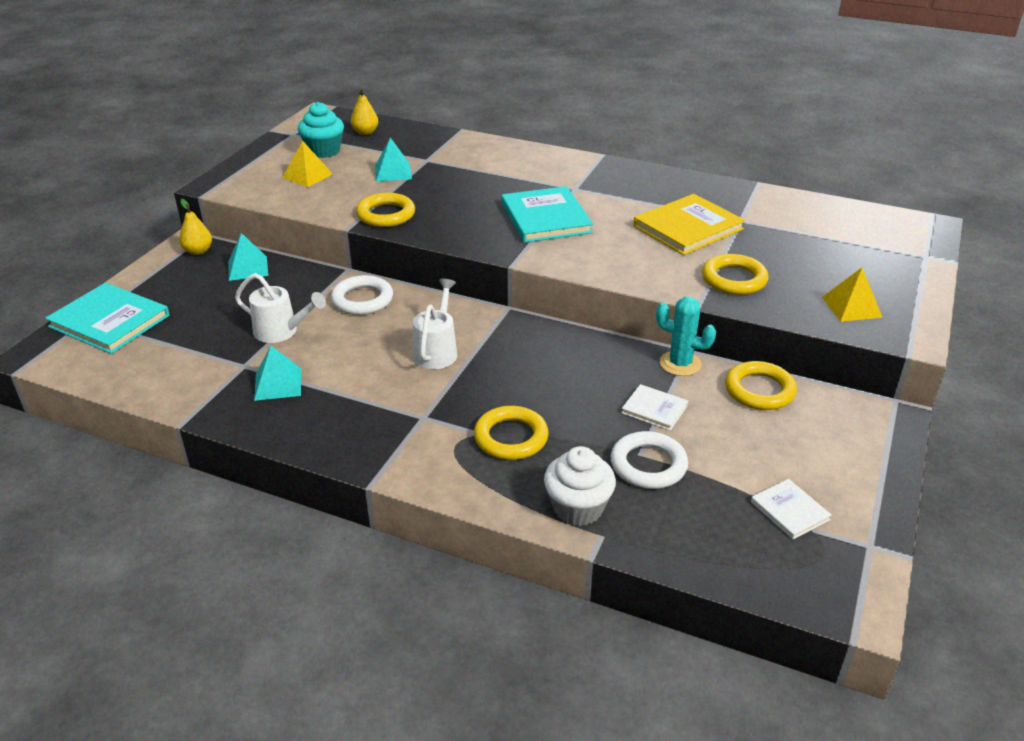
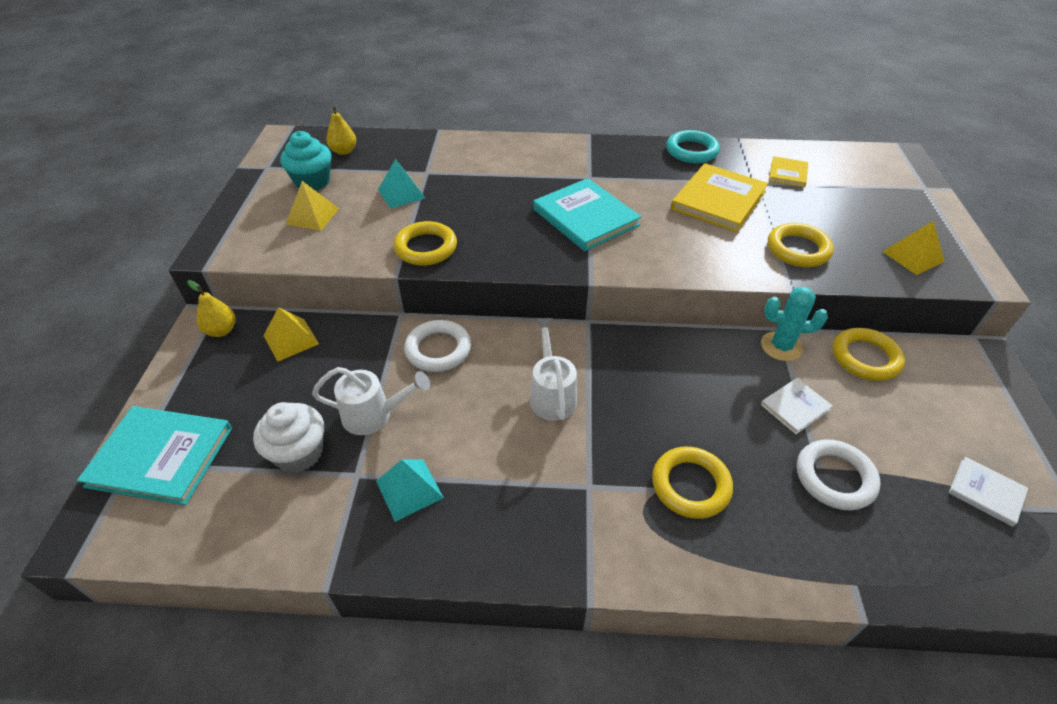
camera: 20 degrees left, 10 degrees up
(248, 268) = (291, 339): turquoise pyramid -> yellow pyramid
(578, 508) = (810, 557): white cupcake -> white cupcake (299, 453)
(654, 409) = (795, 407): white book -> white book turned 45 degrees counterclockwise
(696, 184) = (691, 151): none -> turquoise ring
(782, 219) = (788, 173): none -> yellow book

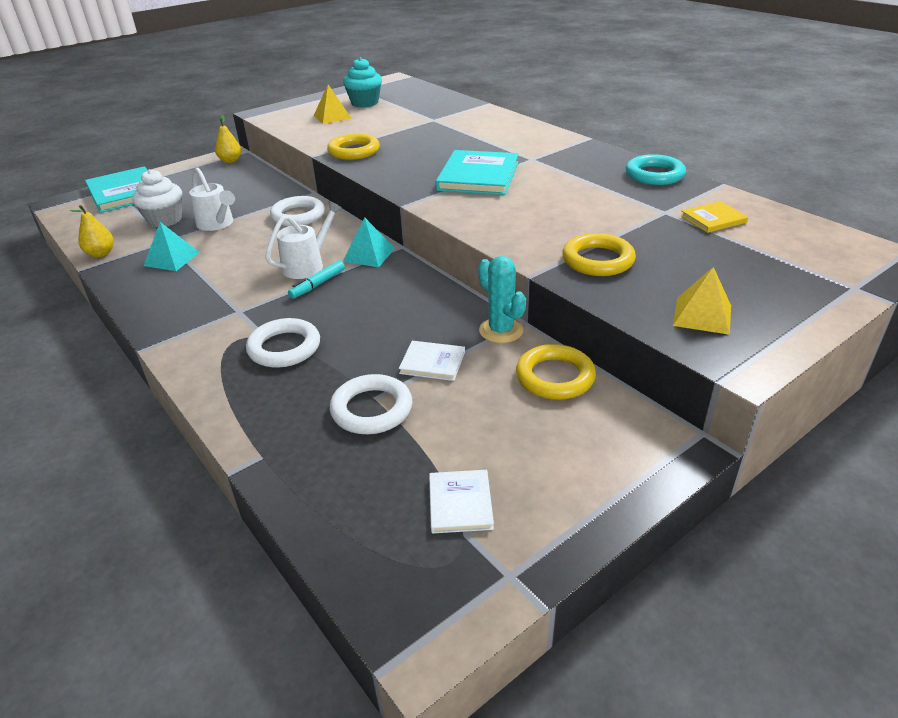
camera: 50 degrees right, 10 degrees down
(291, 339) = (248, 178): yellow pyramid -> none
(344, 151) = (410, 95): yellow pear -> yellow pear (101, 253)
(401, 194) = (396, 124): turquoise pyramid -> turquoise pyramid (369, 255)
(597, 407) = (317, 284): none -> turquoise marker
(690, 485) = (284, 348): yellow ring -> white ring
(718, 200) = (602, 208): yellow book -> none

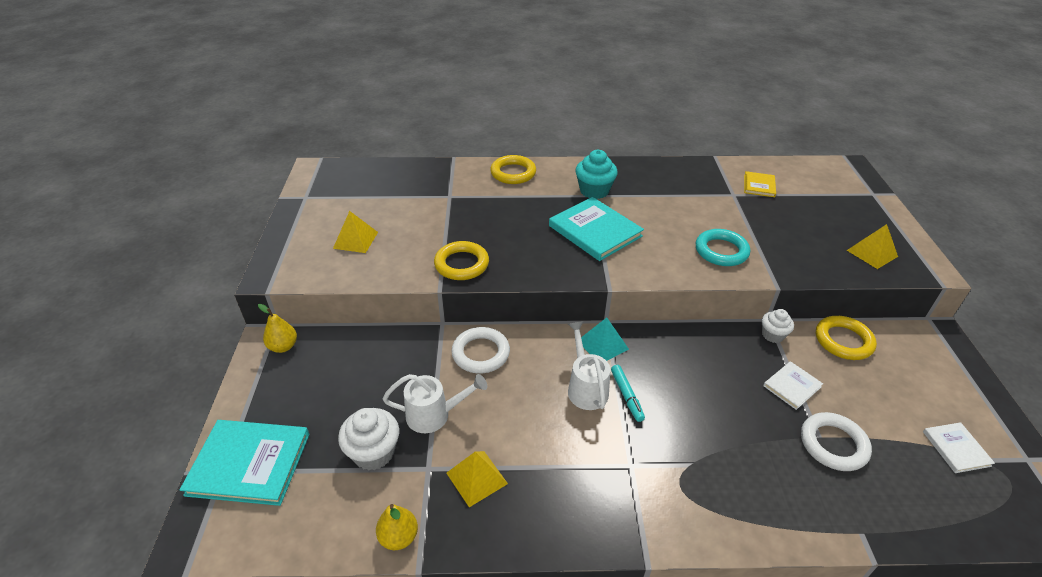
camera: 55 degrees left, 5 degrees up
(172, 259) = (477, 478): turquoise pyramid -> yellow pyramid
(284, 348) = (716, 459): white ring -> none
(365, 103) = (349, 209): turquoise cupcake -> turquoise cupcake (594, 191)
(460, 503) = (956, 448): white book -> white book turned 45 degrees clockwise
(501, 330) = (772, 335): turquoise cactus -> white cupcake
(598, 260) = (777, 251): yellow ring -> yellow ring (513, 173)
(654, 175) = (675, 168): turquoise ring -> turquoise ring (721, 251)

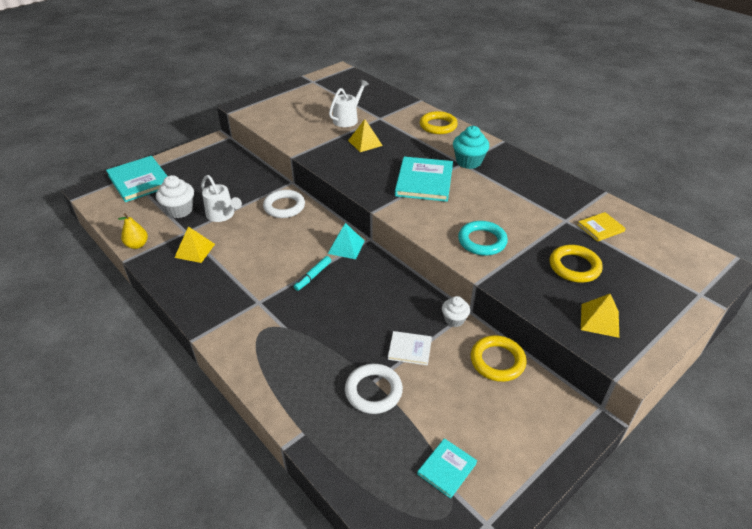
camera: 50 degrees right, 0 degrees up
(283, 346) = (218, 147): yellow pear -> none
(355, 240) = (299, 113): yellow pyramid -> yellow pyramid (365, 143)
(461, 264) = (324, 152): yellow ring -> yellow ring (574, 267)
(586, 387) = (302, 257): white watering can -> white watering can (348, 119)
(956, 448) = (447, 468): white book -> turquoise book

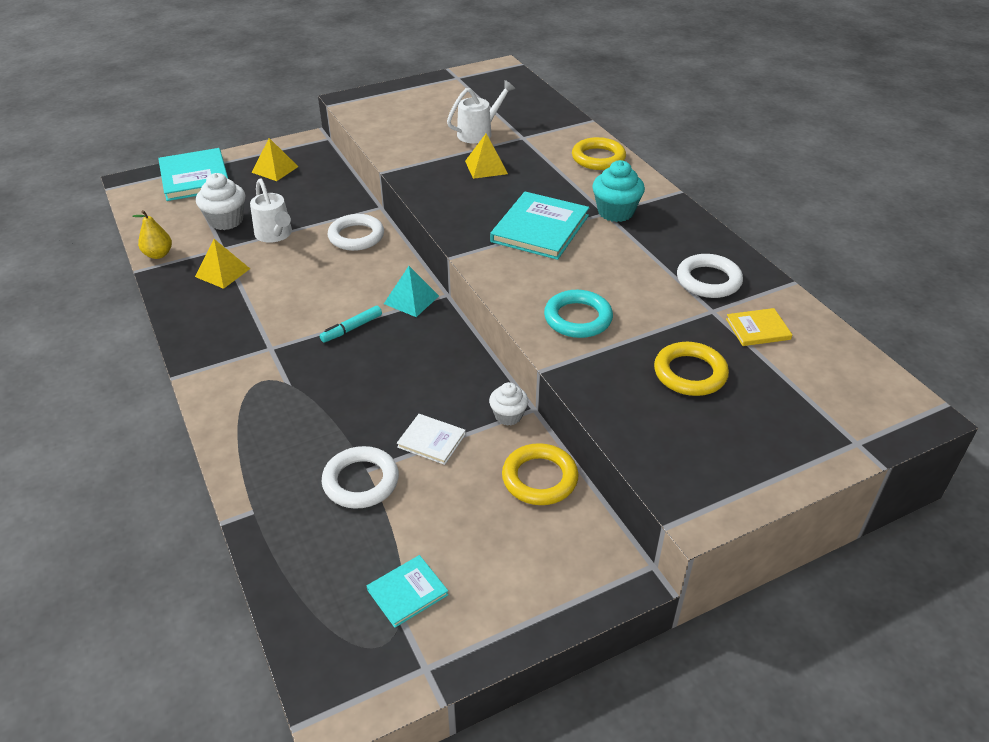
camera: 15 degrees right, 0 degrees up
(552, 200) = (708, 280): none -> white ring
(599, 320) = (686, 448): yellow pyramid -> yellow pyramid (275, 169)

